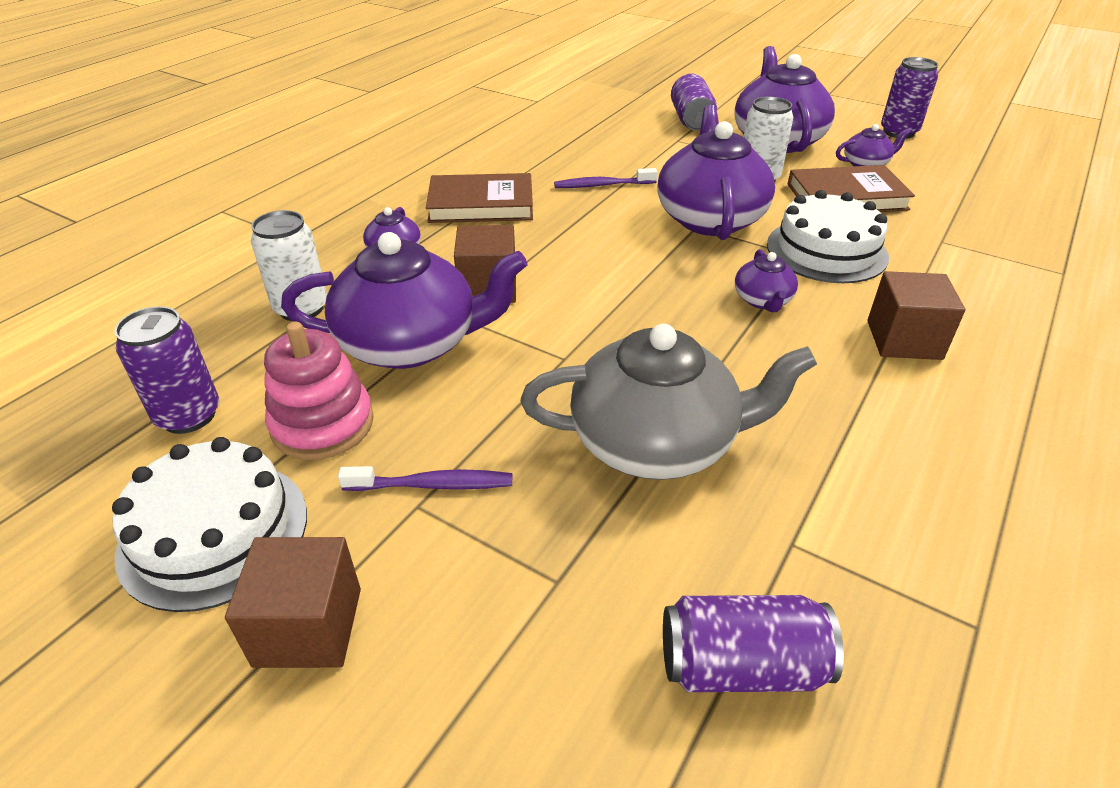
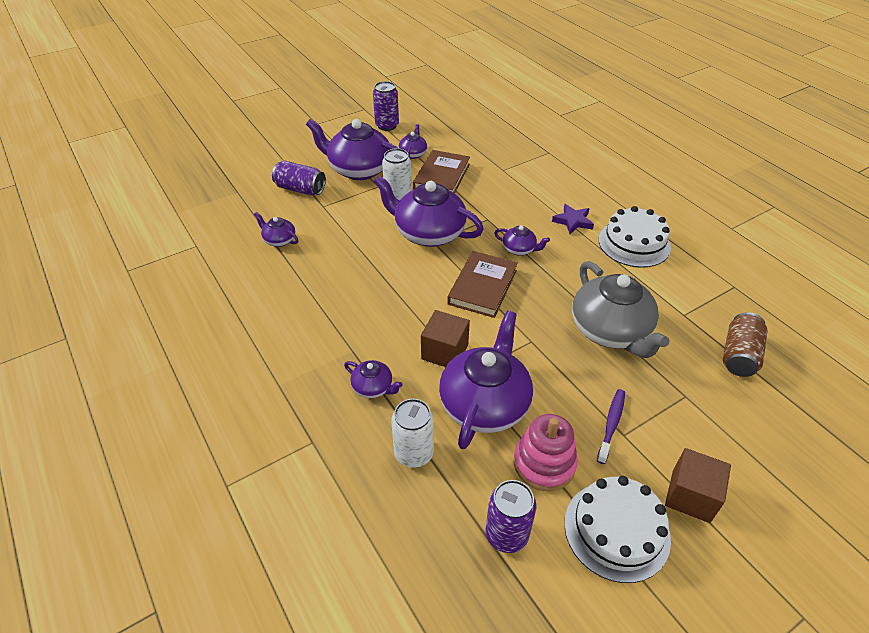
camera: 65 degrees left, 5 degrees up
(481, 204) = (338, 325): brown book -> brown book (482, 287)
(589, 134) = (279, 240): none -> purple teapot
(602, 185) = (356, 260): purple toothbrush -> none
(656, 442) = (610, 331): grey teapot -> grey teapot turned 135 degrees clockwise
(741, 665) = (739, 355): purple can -> brown can
(826, 250) = (488, 208): white cake -> white cake (634, 243)
(904, 340) = (573, 221): brown cube -> purple star

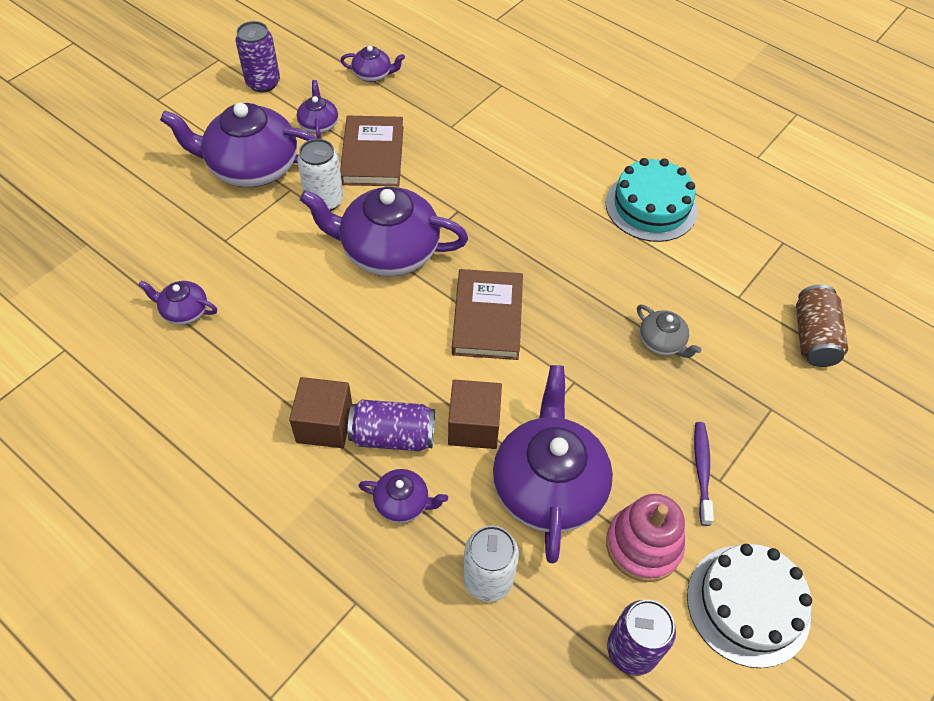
camera: 20 degrees left, 10 degrees up
(300, 189) = (180, 218): purple can -> purple can (393, 436)
(519, 249) = (514, 249): purple teapot -> purple teapot (373, 75)
(573, 221) = (567, 189): purple star -> none
(610, 331) = (662, 342): grey teapot -> grey teapot, size x0.47
(634, 243) = (651, 206): white cake -> turquoise cake
(690, 496) = (812, 536): brown cube -> brown cube (324, 424)

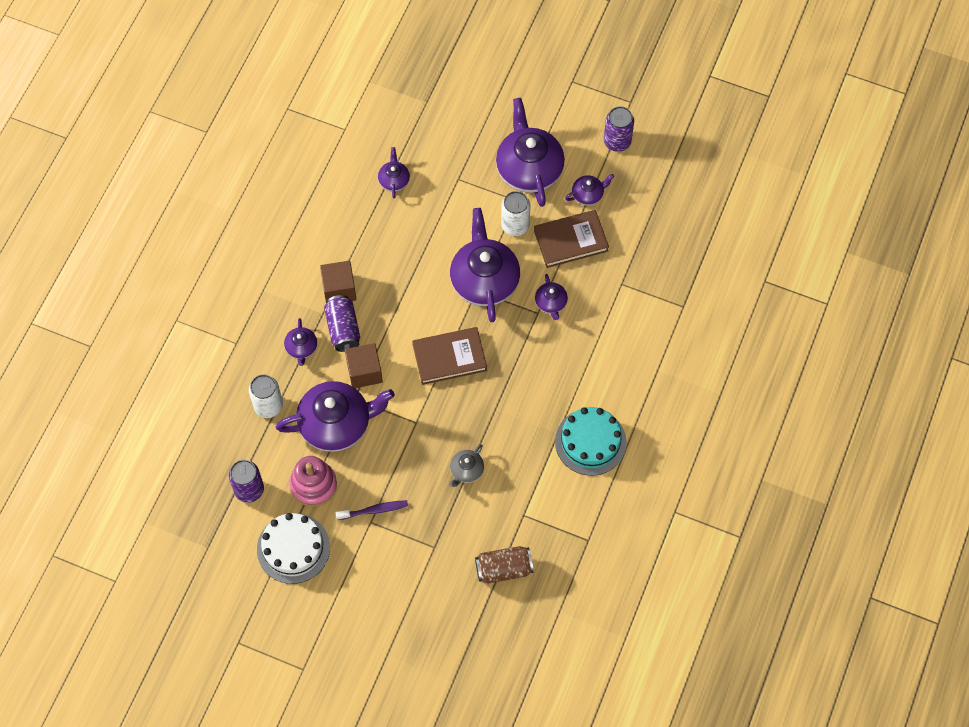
camera: 75 degrees right, 10 degrees up
(373, 75) = (657, 212): purple teapot -> purple teapot (551, 303)

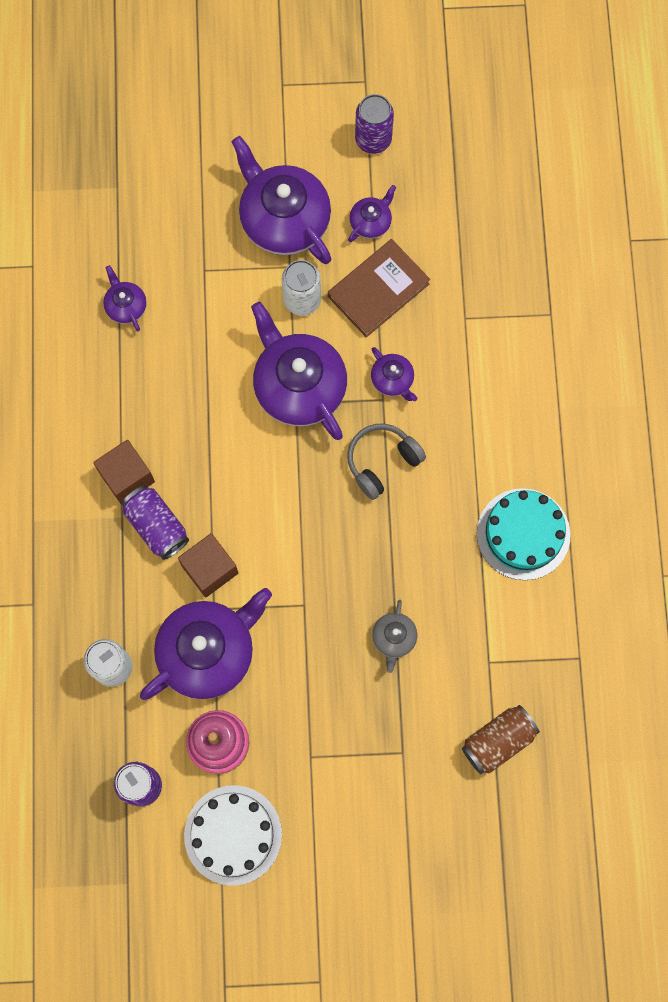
camera: 25 degrees left, 10 degrees up
(301, 348) = (117, 574): purple teapot -> none
(374, 510) = (307, 740): purple toothbrush -> none
(449, 357) = (304, 504): brown book -> none
(516, 353) = (382, 462): none -> grey headphones

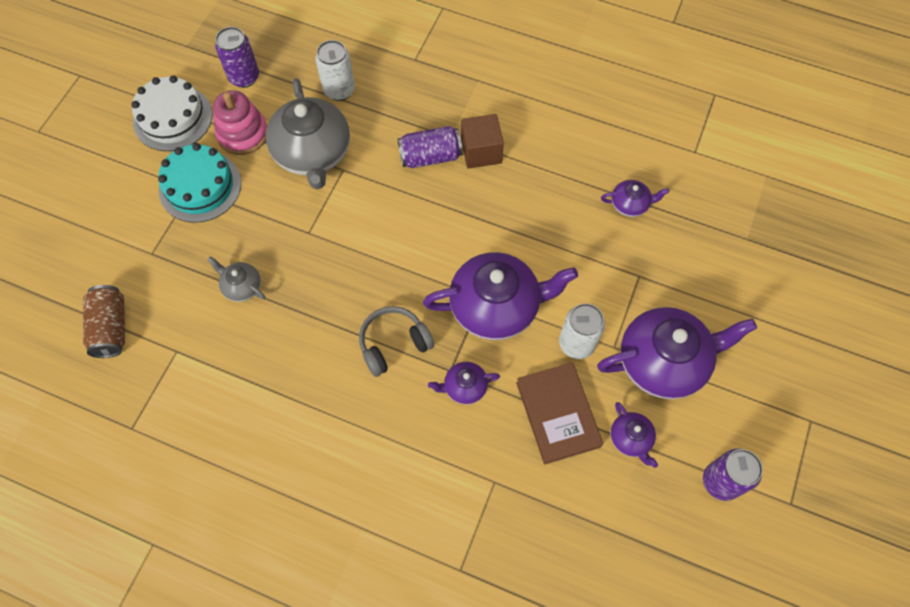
camera: 115 degrees right, 10 degrees down
(208, 652) = (312, 153): purple teapot -> grey teapot
(210, 569) = (375, 179): brown cube -> none
(382, 462) = (394, 344): grey headphones -> grey headphones turned 105 degrees counterclockwise
(523, 534) = (264, 434): turquoise cake -> turquoise cake (200, 186)

